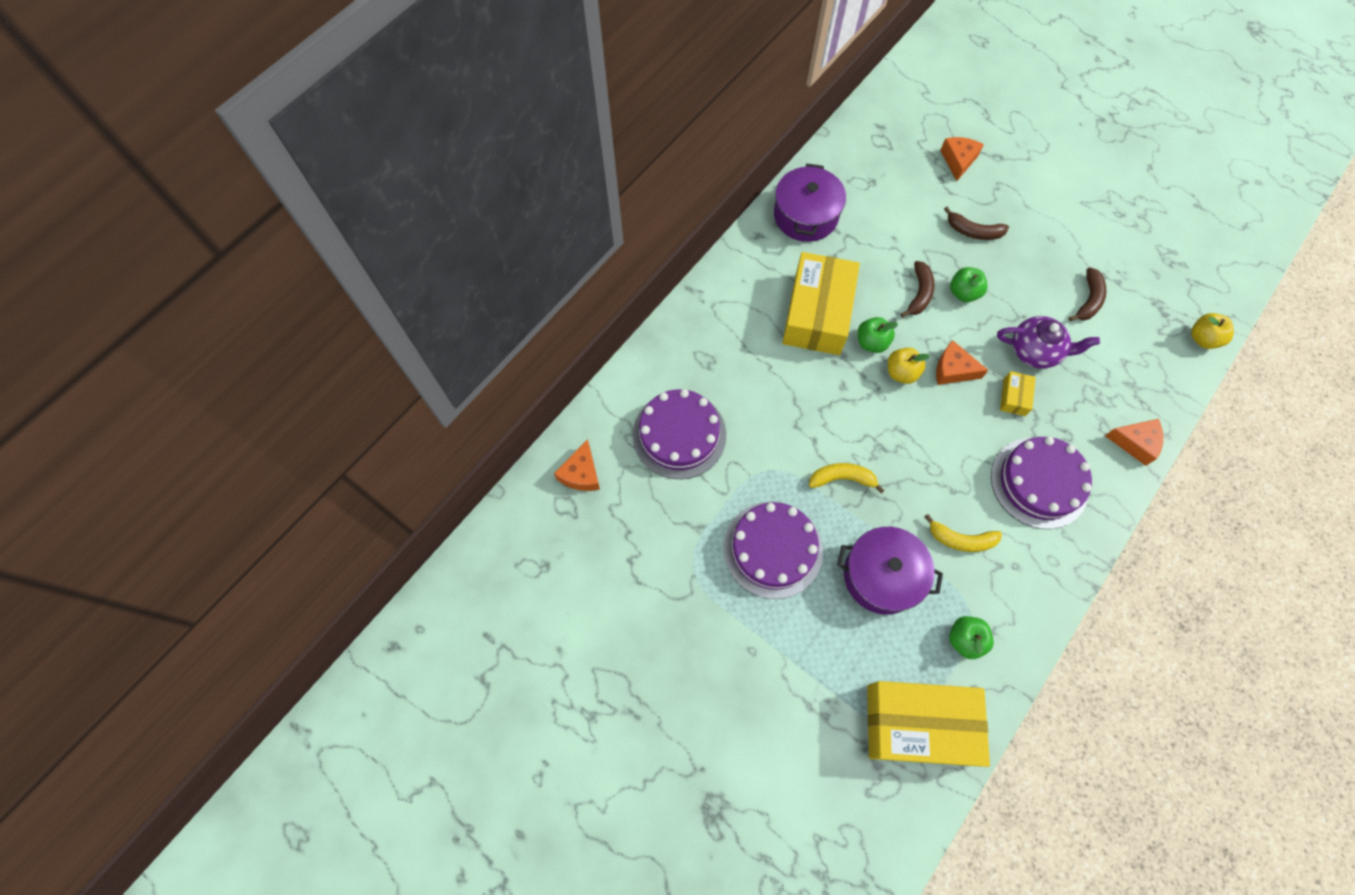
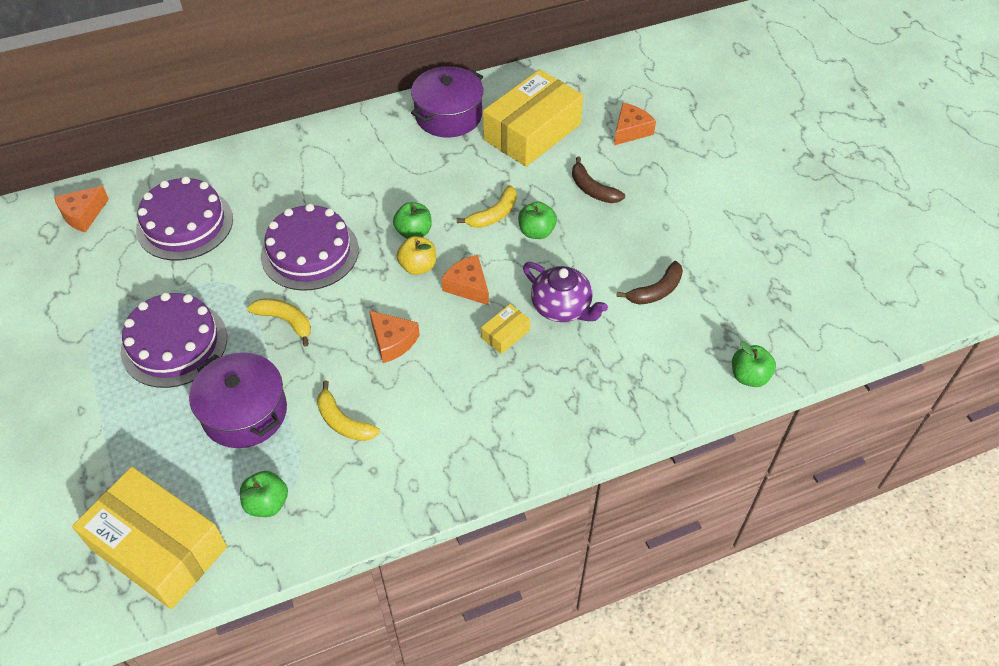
camera: 30 degrees right, 15 degrees down
(817, 314) = (387, 190): yellow box -> yellow box (532, 132)
(919, 293) = (494, 214): brown banana -> yellow banana
(1039, 482) = (462, 414): purple cake -> purple cake (310, 252)
(1134, 442) = (591, 429): orange cheese -> orange cheese (392, 341)
(1202, 339) = (749, 376): yellow apple -> green apple

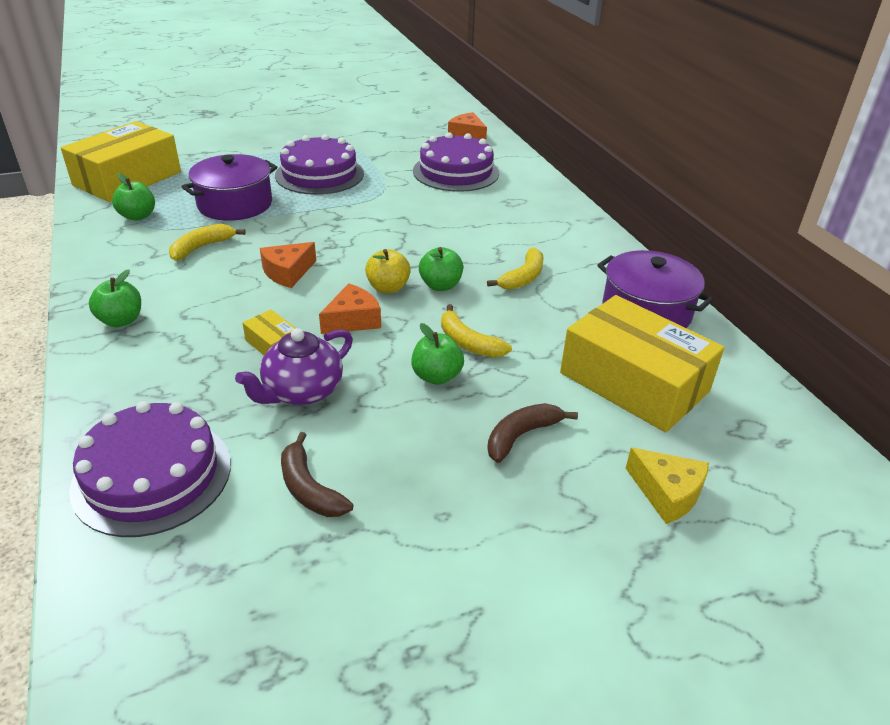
camera: 90 degrees right, 15 degrees down
(285, 321) = (330, 218): yellow banana -> yellow banana (523, 277)
(310, 252) = (416, 228): purple cake -> purple cake (152, 475)
(630, 131) = (667, 493): orange cheese -> yellow cheese
(749, 376) = (106, 586): green apple -> green apple (121, 320)

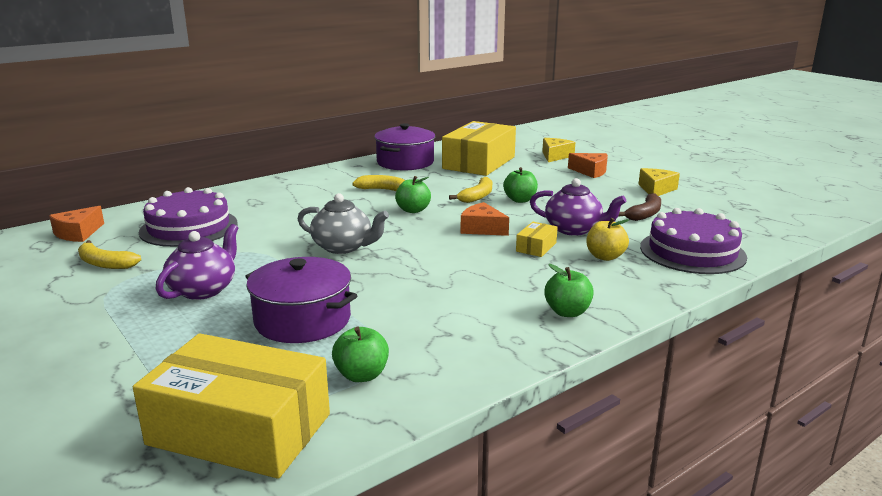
camera: 105 degrees left, 15 degrees down
(202, 247) = (414, 311): yellow banana -> yellow banana (105, 263)
(288, 272) = (433, 262): orange cheese -> orange cheese (590, 171)
(319, 174) = (203, 290): purple cake -> purple teapot
(360, 233) = (343, 247): none -> grey teapot
(388, 288) = (429, 225): yellow apple -> yellow apple (605, 256)
(414, 564) = (656, 189): none -> yellow cheese
(521, 436) = (549, 179): brown banana -> none

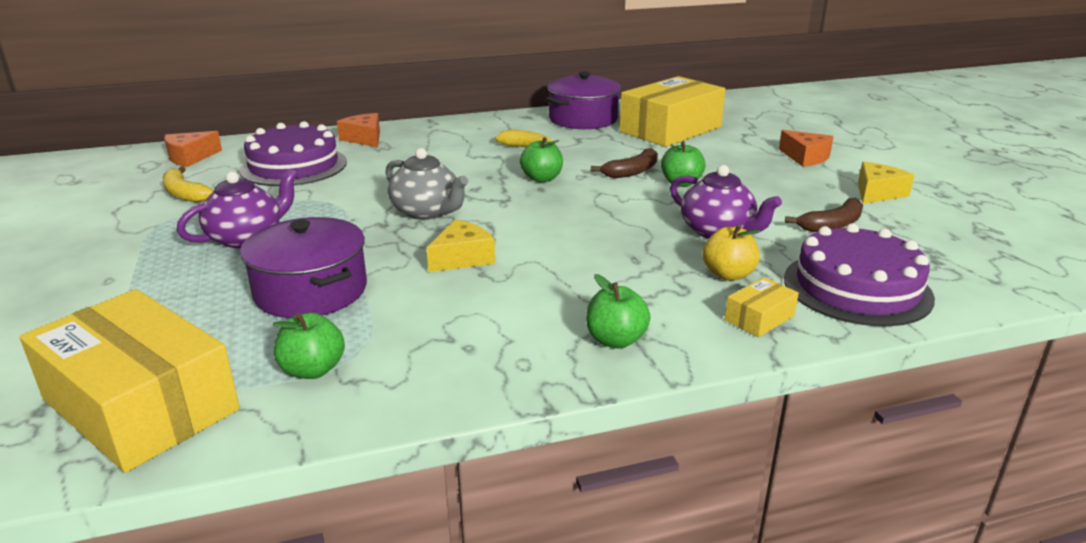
camera: 20 degrees right, 5 degrees up
(477, 196) = (632, 171): yellow banana -> brown banana
(482, 229) = (603, 213): orange cheese -> orange cheese (364, 139)
(536, 247) = (649, 247): yellow box -> yellow box (759, 318)
(555, 156) = (775, 132): yellow cheese -> yellow cheese (462, 258)

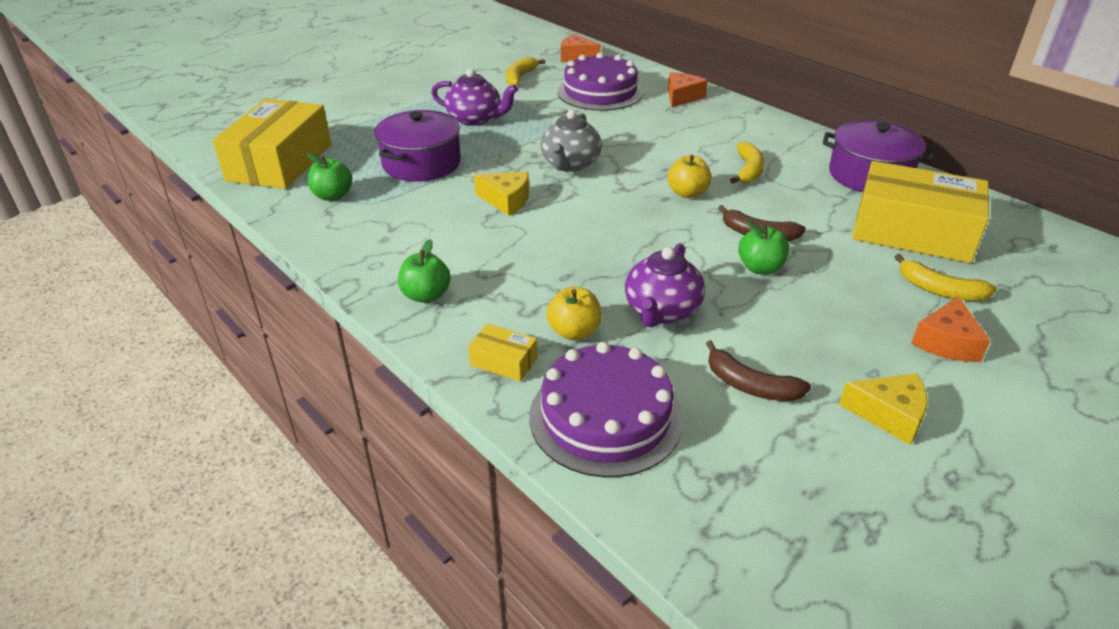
camera: 65 degrees right, 10 degrees up
(542, 178) = (687, 193): green apple -> yellow apple
(746, 142) = (940, 290): none -> yellow banana

